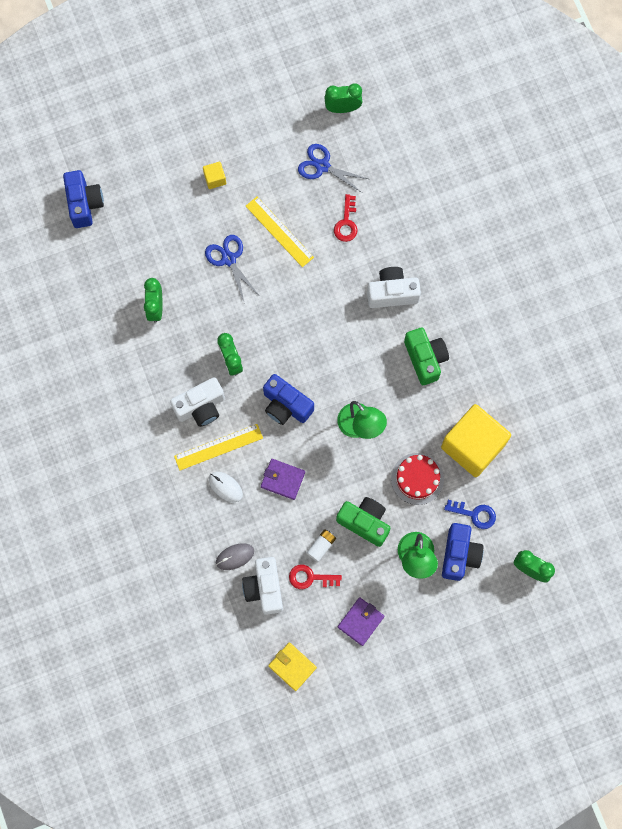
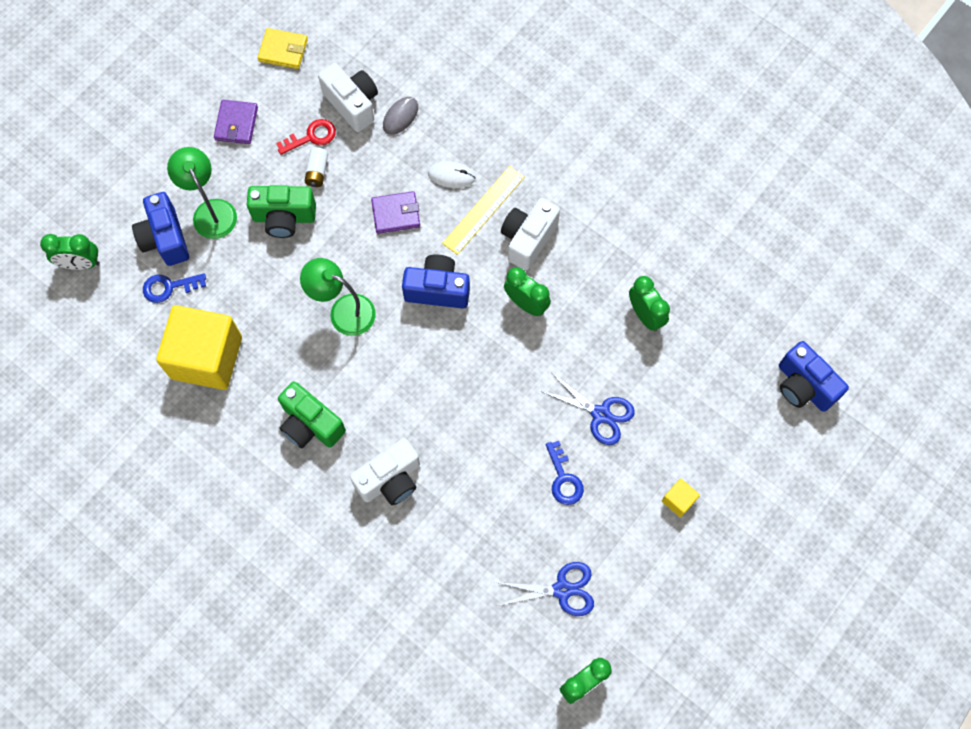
camera: 150 degrees right, 5 degrees down
(279, 231) = (563, 479): yellow ruler -> blue key
(346, 223) = (492, 534): red key -> none
(417, 478) = (251, 290): red cake -> none

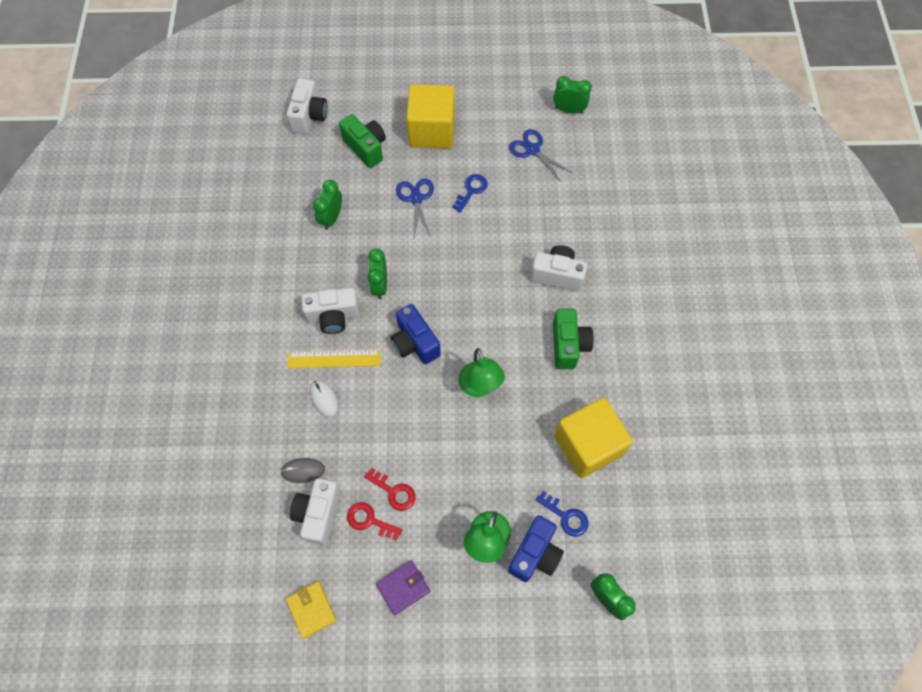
camera: 130 degrees left, 5 degrees down
(284, 218) = (448, 483): green camera -> green camera (366, 148)
(317, 171) = (394, 492): white battery -> red key
(396, 214) = (382, 411): purple wallet -> none
(678, 500) = (432, 131): yellow cube -> yellow cube, size x2.46
(803, 386) = (309, 116): blue camera -> white camera

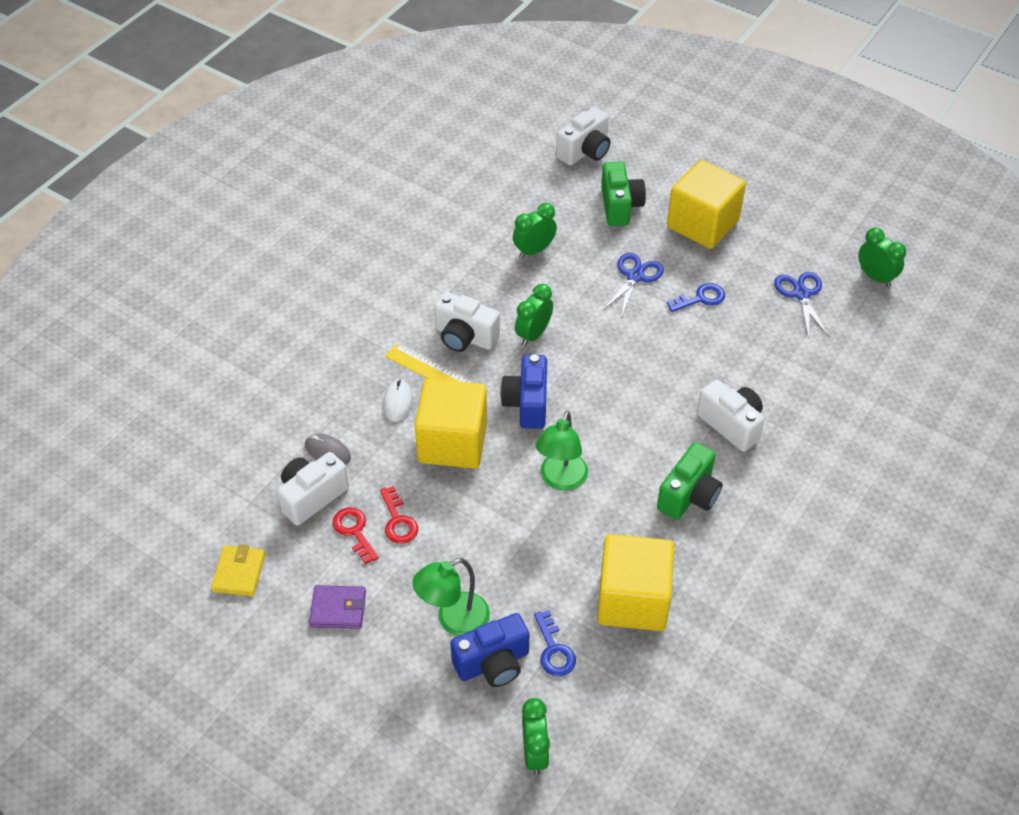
camera: 35 degrees right, 15 degrees down
(386, 405) = (452, 442): none -> yellow cube

